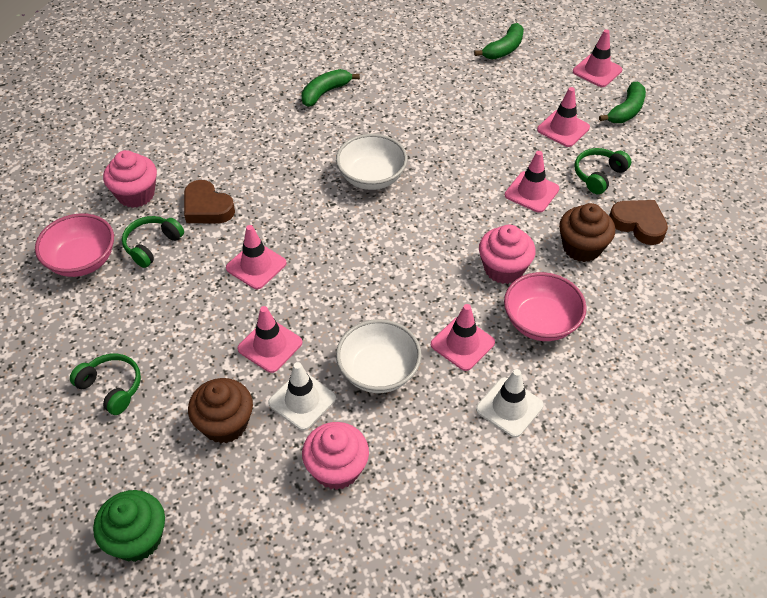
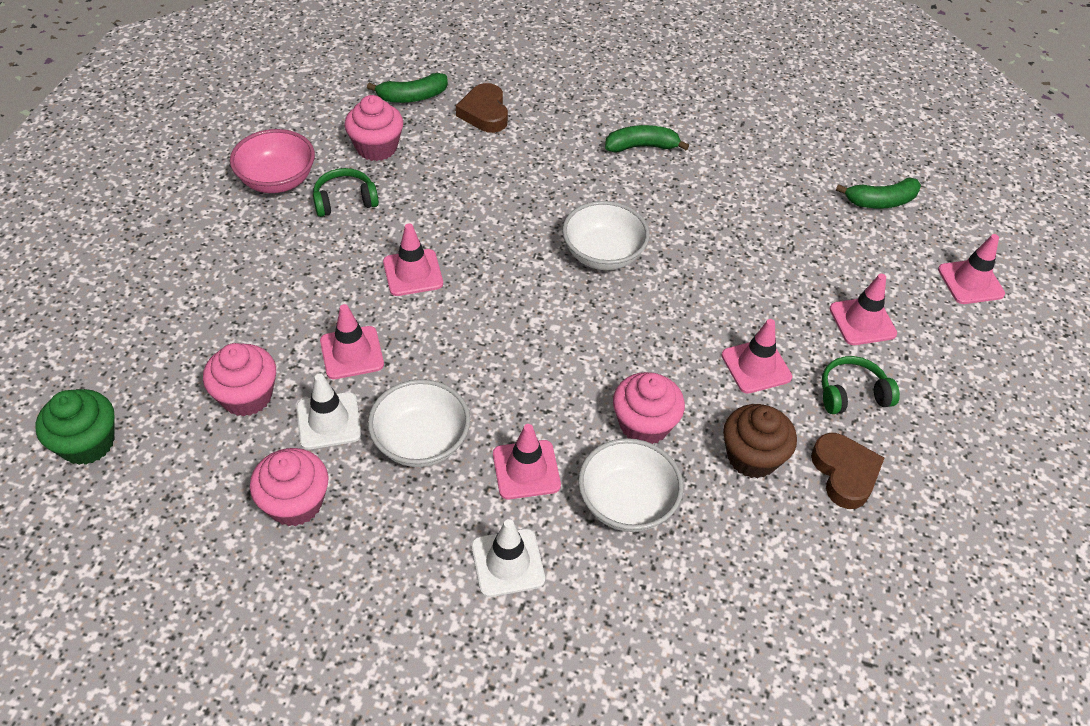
camera: 35 degrees right, 0 degrees up
(111, 387) = (193, 303): green headphones -> none
(207, 207) = (424, 194): brown heart -> brown heart (484, 113)
(225, 424) = (247, 396): brown cupcake -> pink cupcake
(540, 322) = (626, 502): pink bowl -> white bowl
(626, 111) = (961, 344): green banana -> green banana (412, 97)

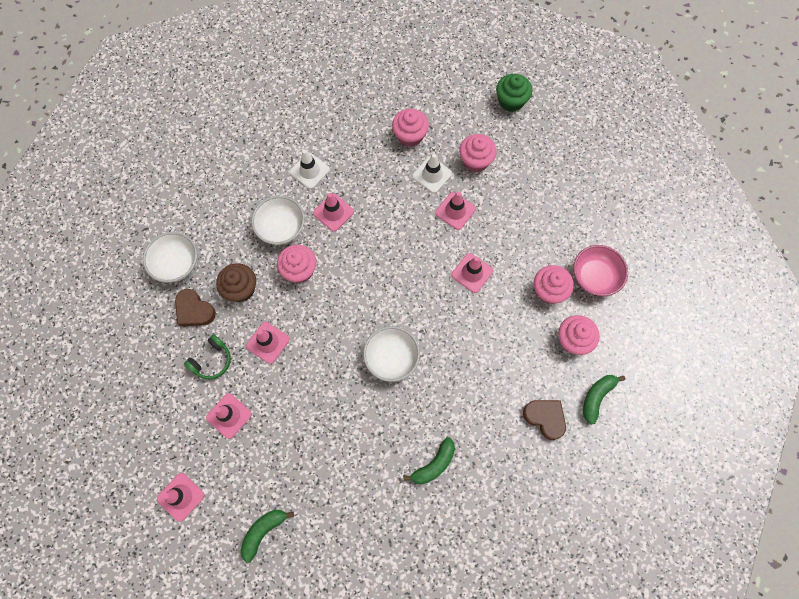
camera: 145 degrees right, 20 degrees up
(345, 201) = (549, 291): green headphones -> pink cupcake
(421, 441) = (386, 193): white bowl -> white bowl (176, 264)

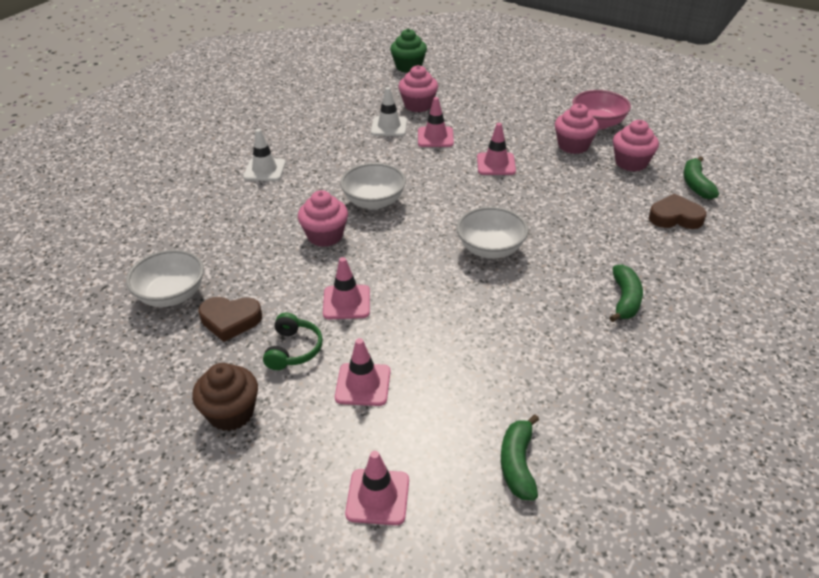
camera: 35 degrees left, 30 degrees down
(241, 289) = (272, 278): brown cupcake -> brown cupcake (231, 413)
(281, 228) = (273, 217): white bowl -> white bowl (374, 201)
(333, 212) = (319, 185): pink traffic cone -> none
(410, 136) = (342, 114): pink cupcake -> none

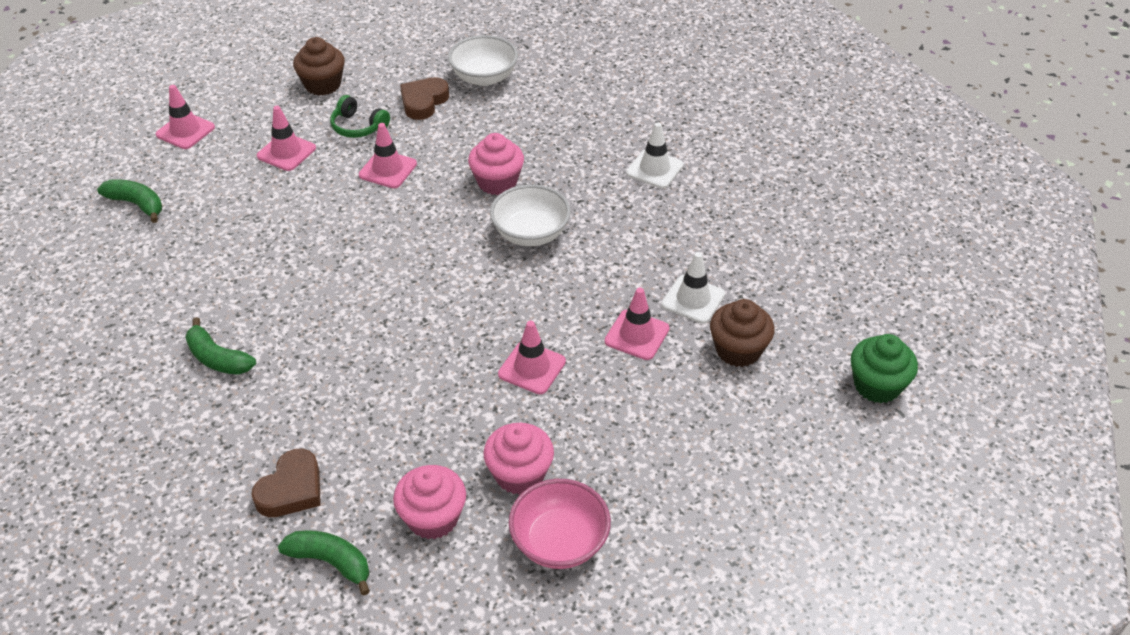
camera: 115 degrees right, 5 degrees up
(418, 105) = (738, 350): pink cupcake -> brown cupcake
(490, 249) = (377, 292): white bowl -> none

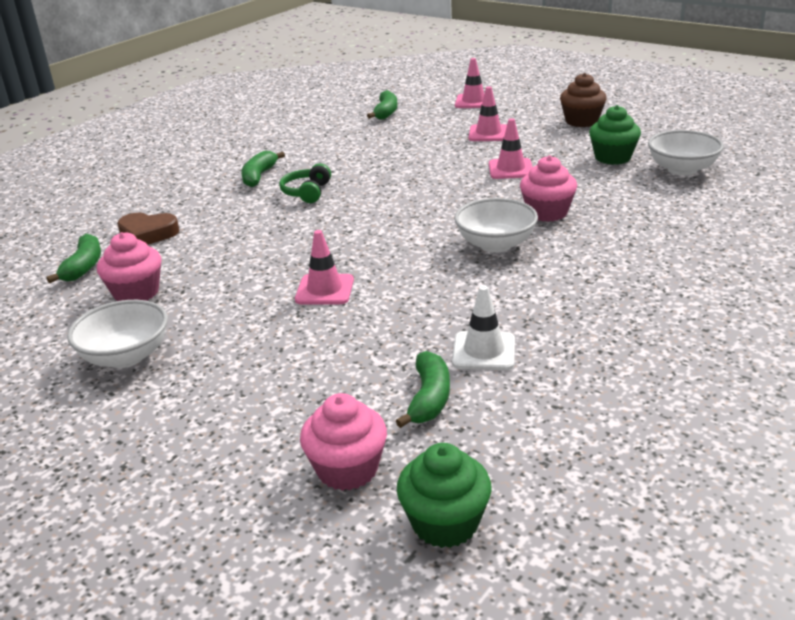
camera: 70 degrees right, 15 degrees down
(358, 127) = (548, 145): green headphones -> green headphones (307, 192)
(423, 102) = (612, 157): brown heart -> green cupcake
(519, 474) = (196, 317): pink cupcake -> pink cupcake (347, 469)
(559, 542) = (126, 356): pink bowl -> white bowl
(637, 335) = (405, 331): pink traffic cone -> none
(654, 169) = (663, 280): white traffic cone -> none
(738, 350) = (429, 398): brown cupcake -> green banana

